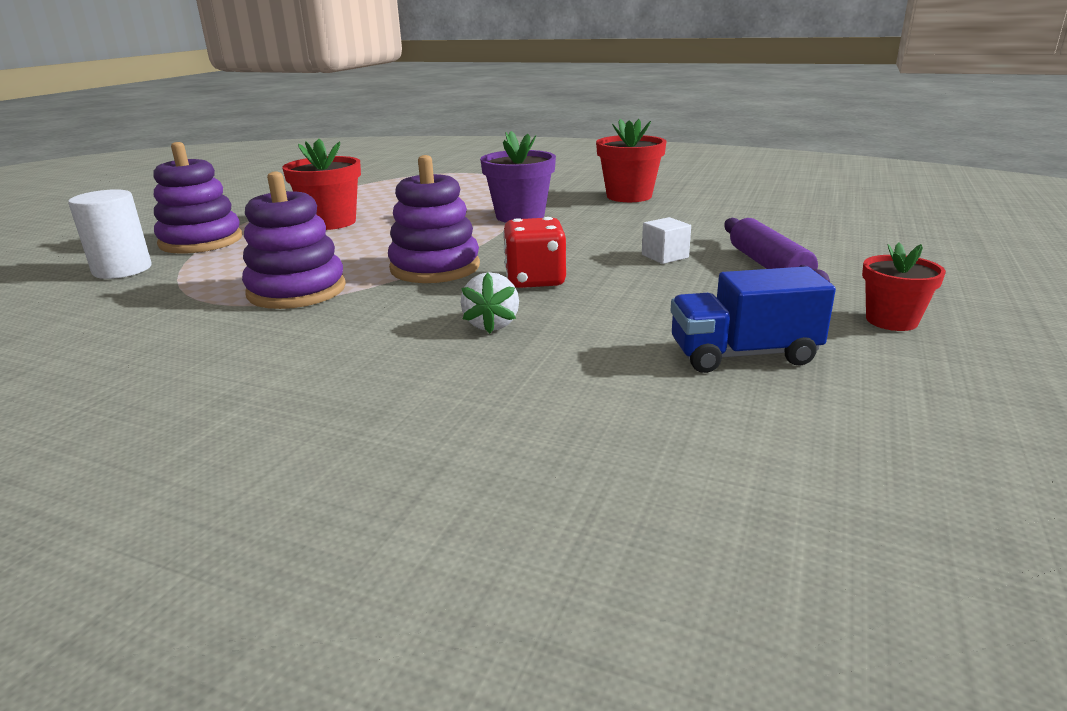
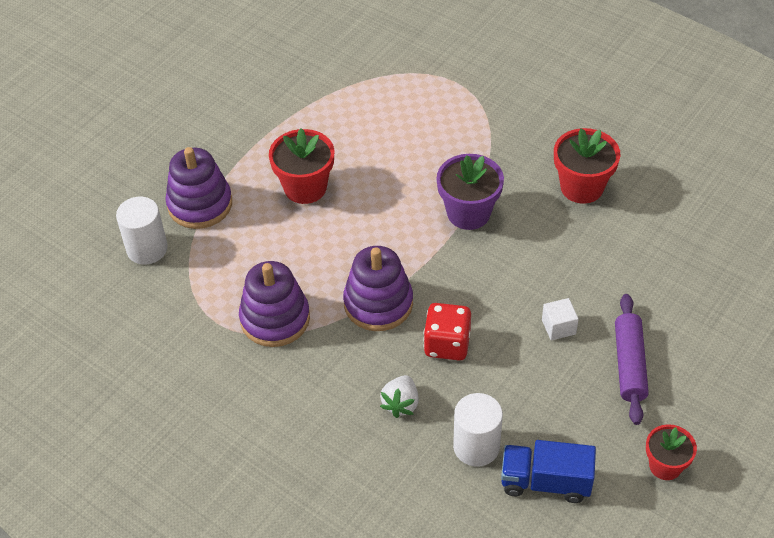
camera: 15 degrees right, 25 degrees up
(620, 341) = (476, 446): none -> white cylinder

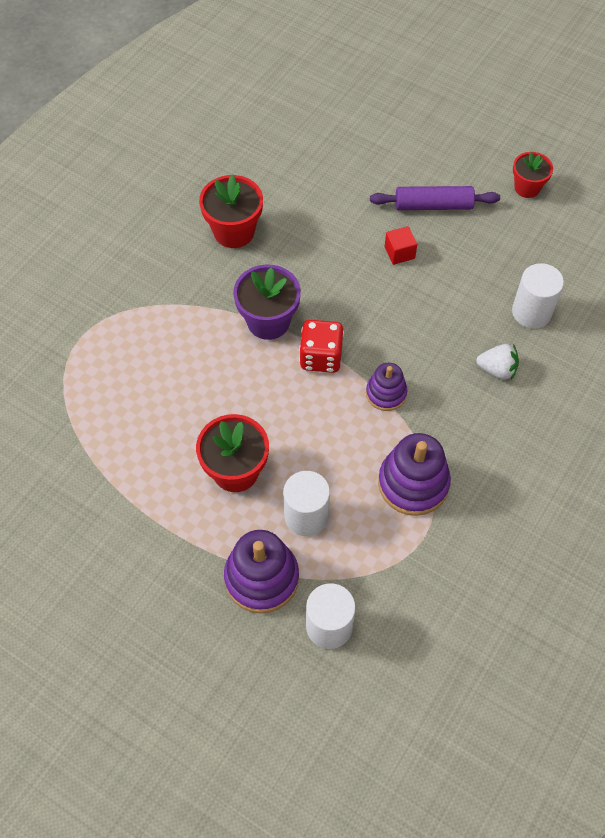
camera: 95 degrees left, 10 degrees up
(253, 236) = (306, 516): none -> white cylinder
(378, 303) = (386, 393): purple stacking toy -> purple stacking toy, size x0.60
(447, 344) = (427, 335): red dice -> red dice (321, 357)
(545, 482) = (556, 264): blue truck -> none
(558, 327) = (399, 253): white cube -> red cube

